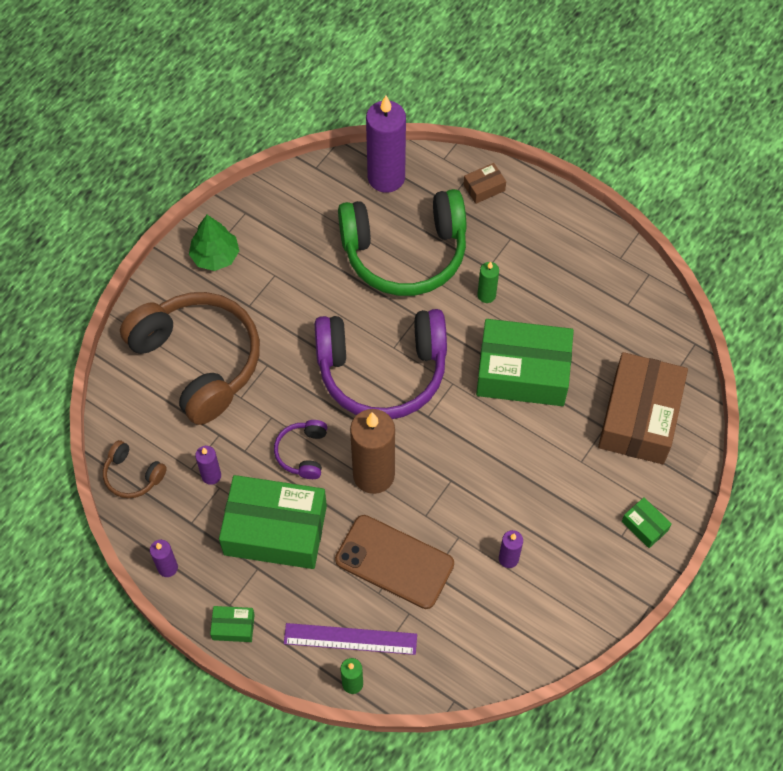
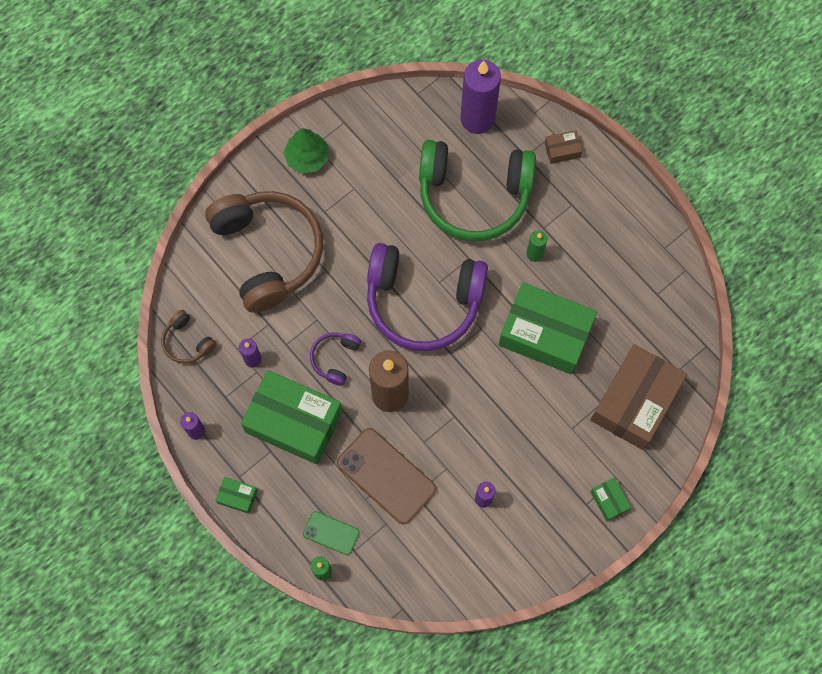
camera: 15 degrees right, 10 degrees up
(350, 639) = (331, 533): purple ruler -> green phone

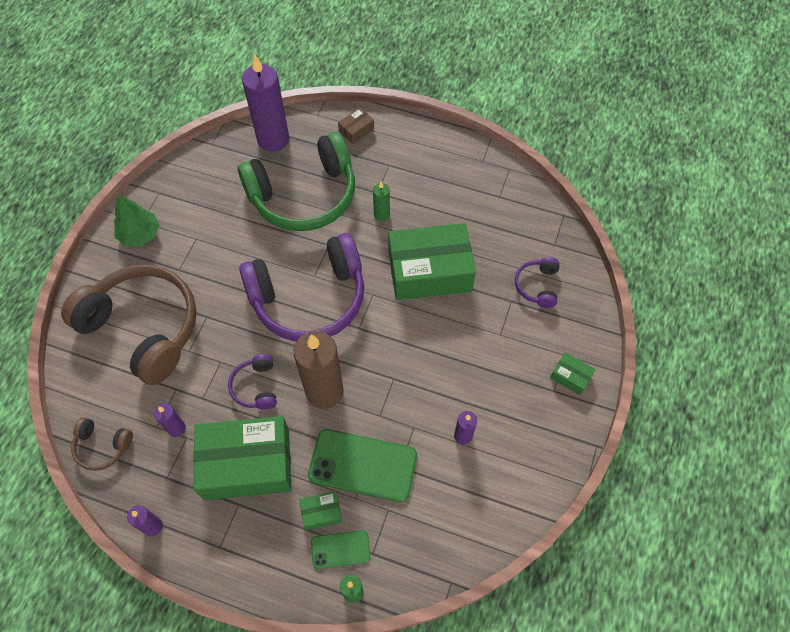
camera: 30 degrees left, 10 degrees down
(237, 496) = (228, 567): green box -> green box (321, 512)
(386, 476) = (362, 465): brown phone -> green phone
(635, 401) = (537, 286): brown box -> purple headphones

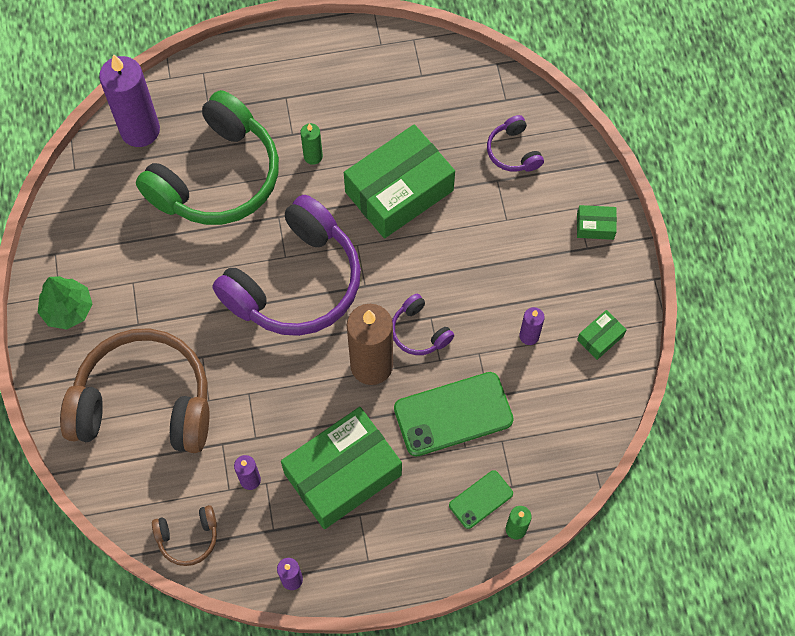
camera: 30 degrees left, 5 degrees up
(256, 387) = (301, 398): purple headphones -> purple headphones (419, 331)
(321, 512) = (442, 478): green box -> green box (600, 338)
(356, 130) = (225, 75): brown box -> none

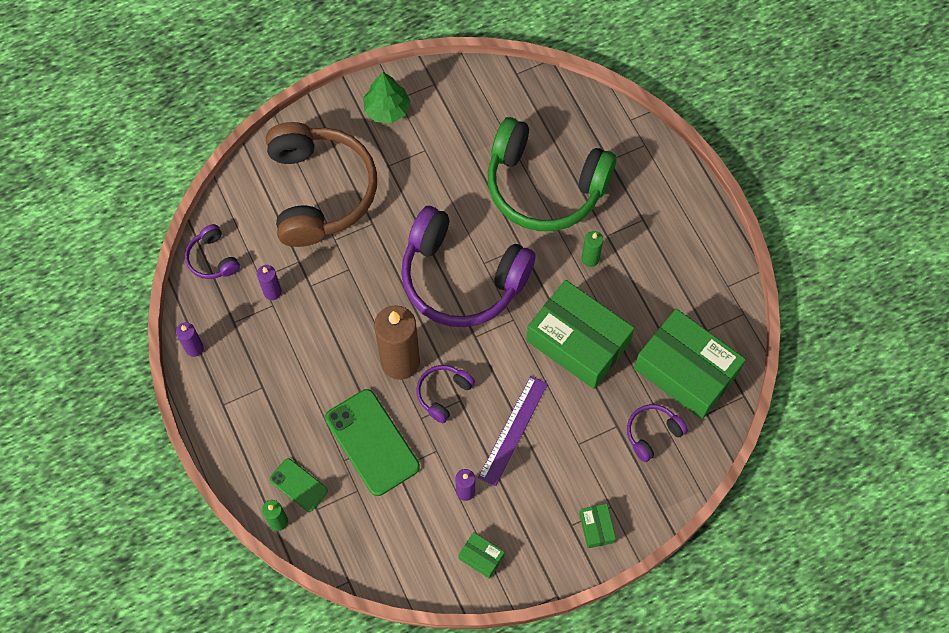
camera: 75 degrees right, 0 degrees up
(140, 130) = (570, 112): purple candle -> none
(188, 537) = (212, 258): brown headphones -> purple headphones
(343, 474) = (294, 364): green box -> green box (686, 371)
(476, 275) = (513, 430): none -> purple ruler

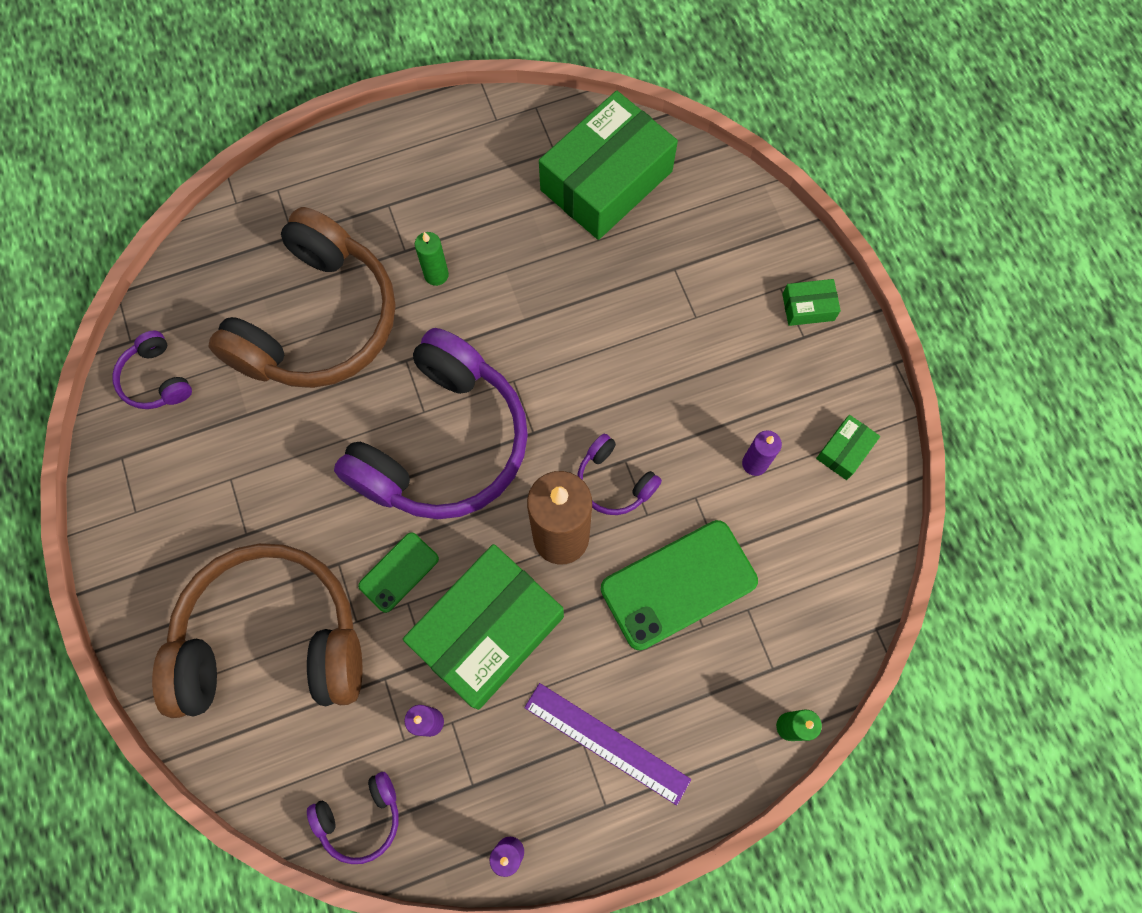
camera: 85 degrees left, 5 degrees up
(298, 485) = (736, 694): green phone -> green phone (399, 572)
(387, 109) = (149, 530): green tree -> none
(513, 430) = (672, 395): purple ruler -> purple ruler (606, 743)
(544, 186) = (318, 321): green headphones -> brown headphones
(578, 341) = (553, 302): green box -> green box (488, 630)
(652, 433) = (687, 229): purple headphones -> purple headphones (156, 379)

